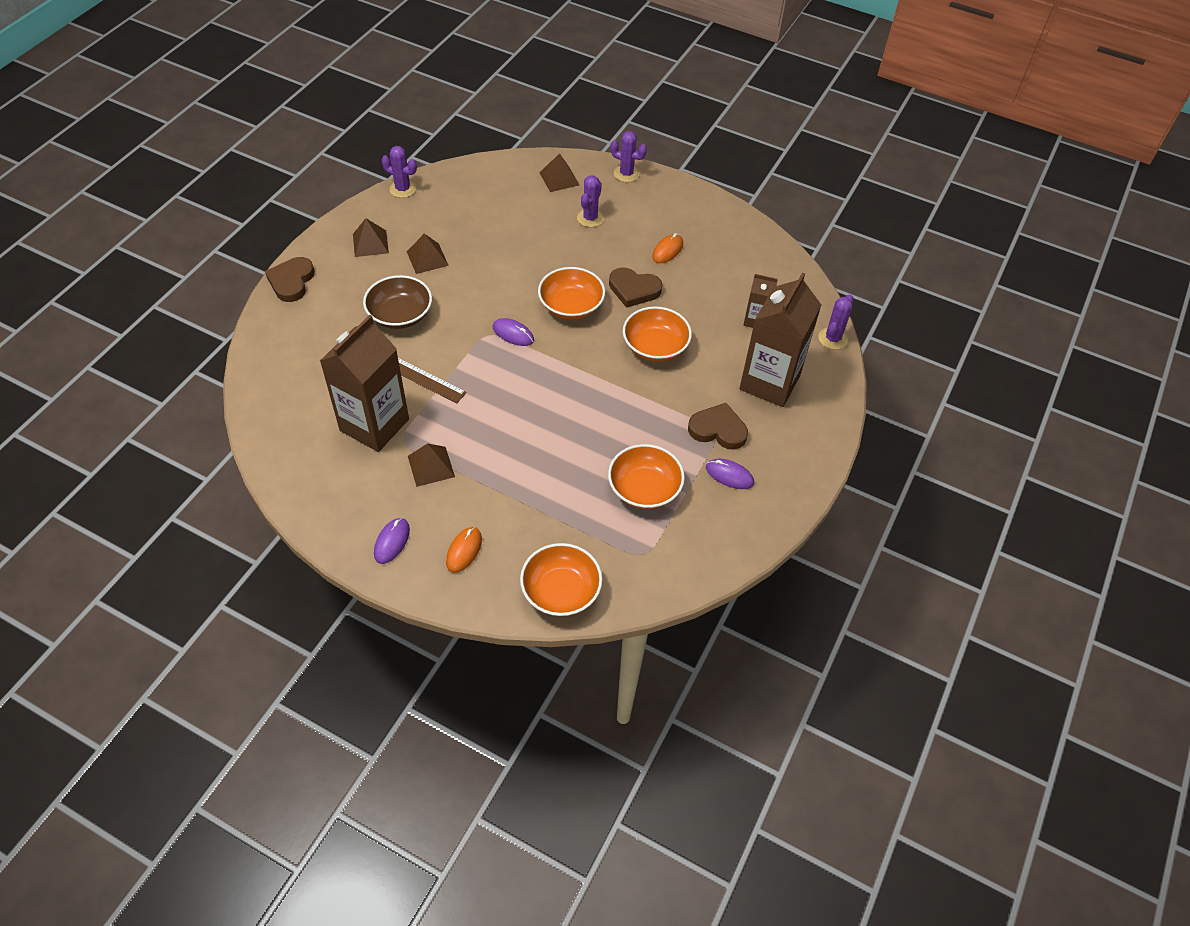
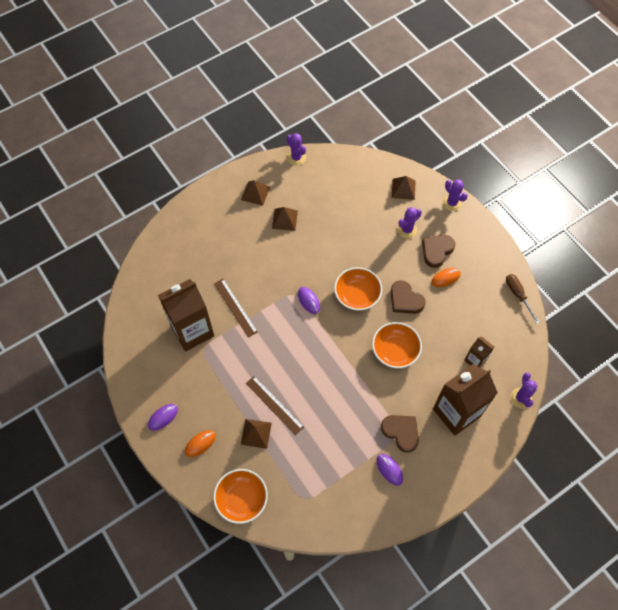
camera: 30 degrees right, 10 degrees up
(291, 281) = (194, 203): brown heart -> brown heart (436, 251)
(400, 315) = (246, 256): brown bowl -> none
(431, 466) = (210, 376): brown pyramid -> brown pyramid (256, 433)
(538, 465) = (274, 405): none -> brown ruler
(644, 488) = (330, 453): orange bowl -> none
(761, 238) = (518, 295): none -> brown screwdriver
(832, 338) = (521, 398): purple cactus -> purple cactus turned 60 degrees counterclockwise

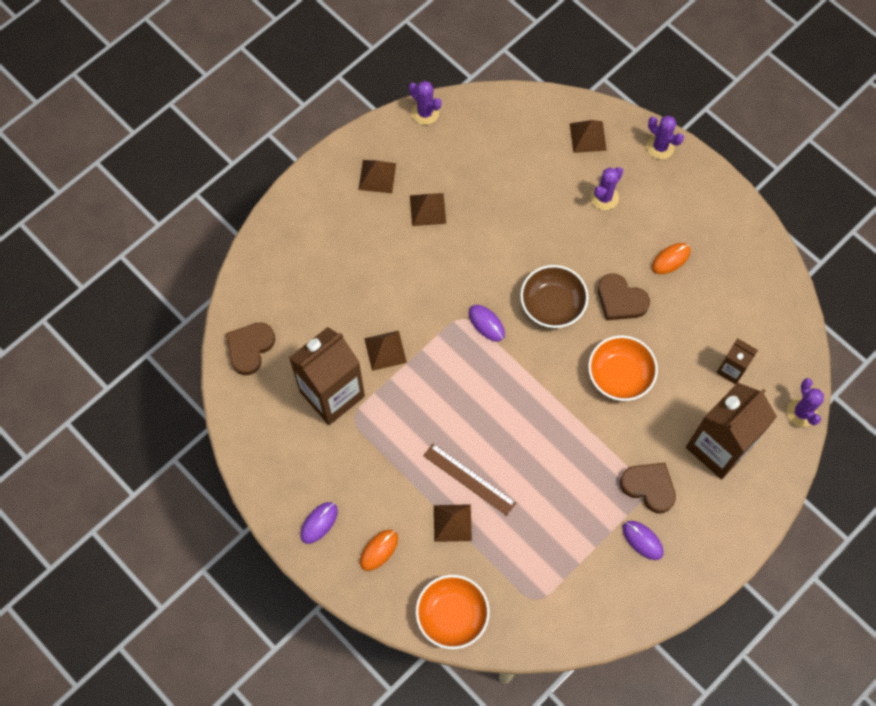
camera: 10 degrees left, 5 degrees up
(235, 307) = (385, 350): brown ruler -> brown pyramid
(357, 295) = (552, 304): orange bowl -> brown bowl
(436, 251) = (651, 222): brown heart -> brown heart (250, 348)
(518, 295) = (774, 268): brown screwdriver -> none

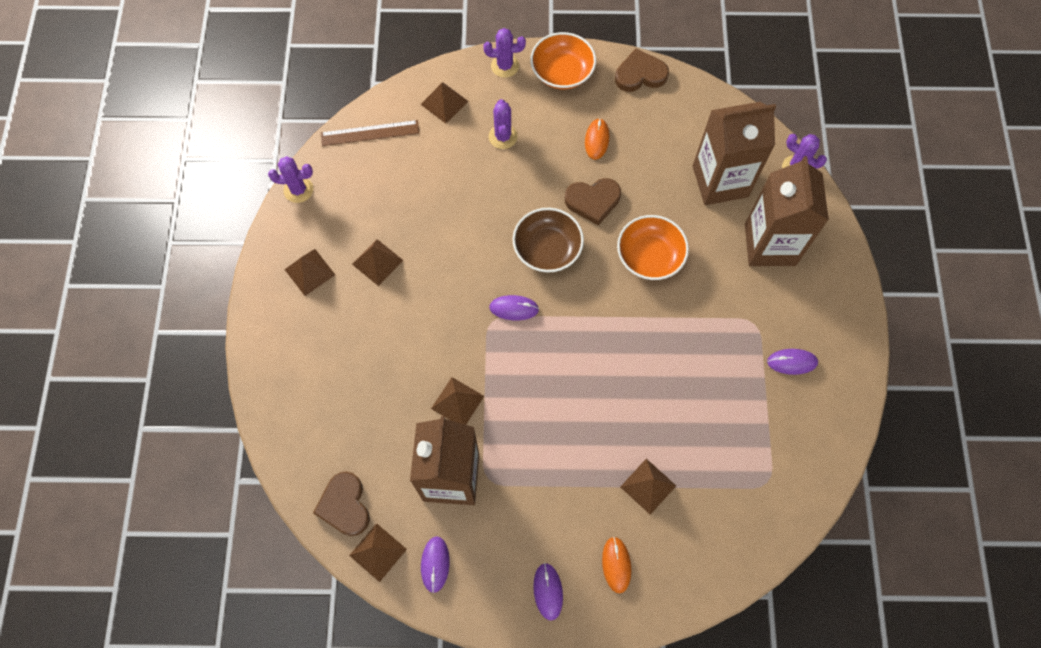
camera: 45 degrees left, 0 degrees up
(241, 396) = (378, 552): none -> brown pyramid
(267, 437) = (435, 564): none -> purple mouse
(452, 615) = (722, 558): orange bowl -> orange bowl (562, 72)
(469, 479) = (625, 440): brown ruler -> brown ruler (370, 133)
(649, 487) = (755, 319): brown heart -> brown heart (640, 74)
(731, 370) = (720, 181): brown carton -> brown carton, size x2.06

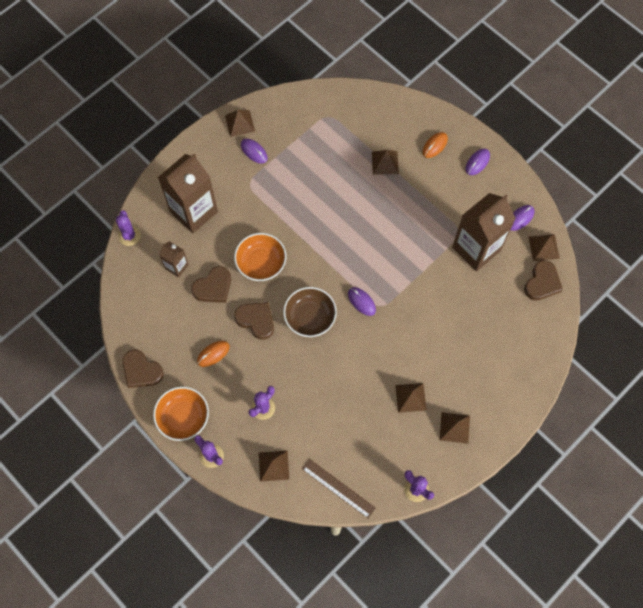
camera: 135 degrees left, 0 degrees up
(457, 402) = (439, 281): brown pyramid -> brown pyramid (240, 123)
(665, 194) = (213, 287): none -> brown heart
(720, 181) = (177, 266): brown carton -> brown carton, size x0.49

